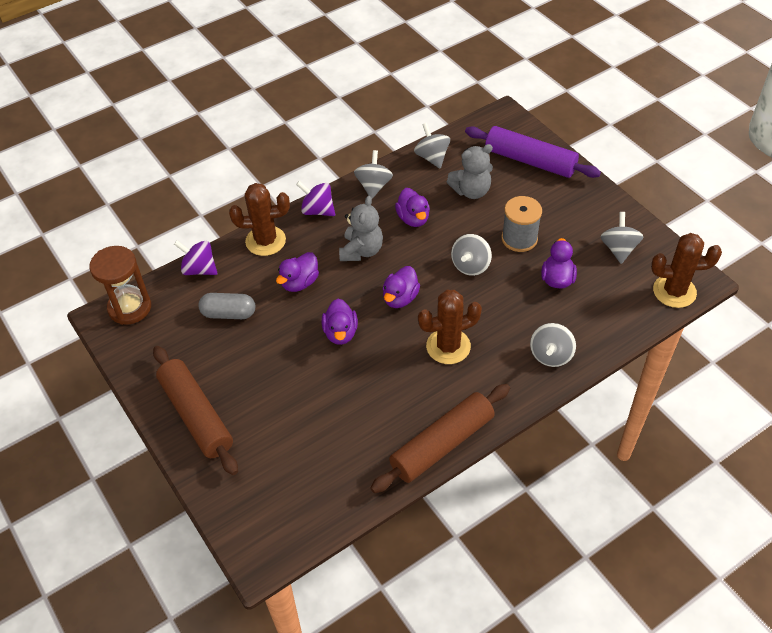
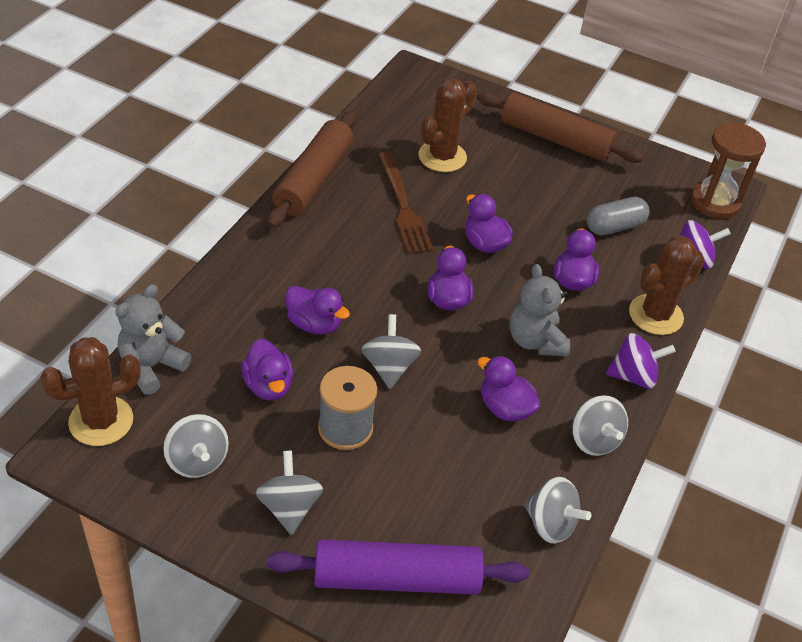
camera: 145 degrees right, 5 degrees down
(381, 389) = (403, 206): none -> brown fork
(448, 346) = (360, 265): brown cactus -> brown cactus (442, 157)
(471, 191) = (454, 483): grey teddy bear -> grey teddy bear (151, 366)
(506, 311) = (314, 324): none -> purple duck
(550, 355) = (238, 291): grey spinning top -> grey spinning top (289, 507)

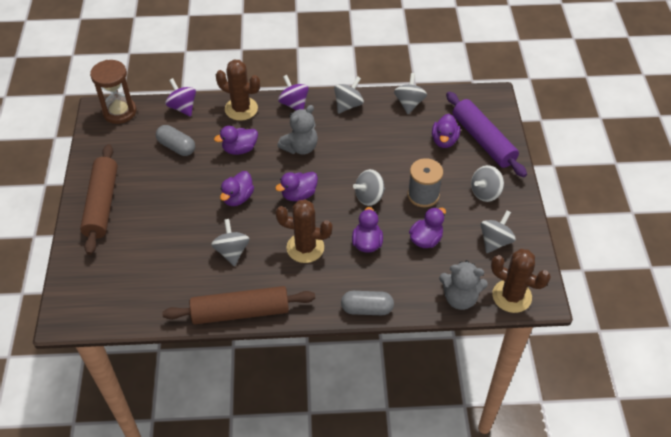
camera: 115 degrees left, 5 degrees up
(221, 275) = (367, 309): none -> grey capsule
(403, 206) = (232, 251): brown fork -> grey spinning top
(442, 157) = (164, 254): brown cactus -> brown cactus (305, 248)
(505, 408) = (356, 142): purple duck -> purple duck (444, 140)

